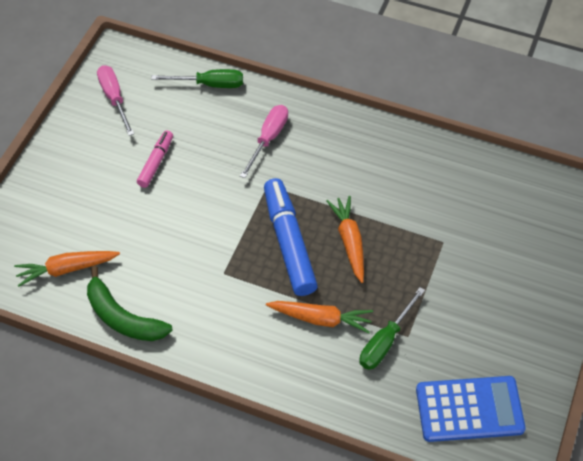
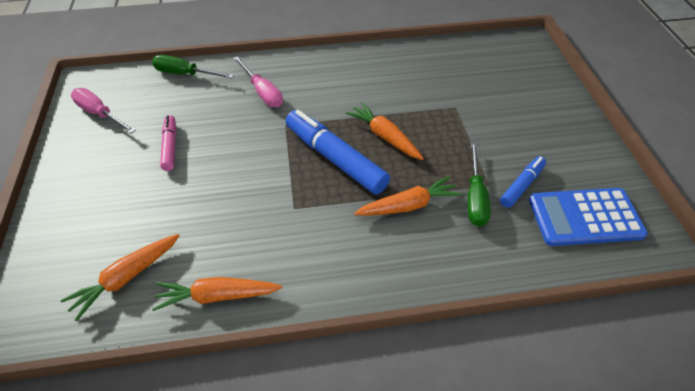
camera: 30 degrees left, 5 degrees down
(123, 318) = (217, 296): green banana -> orange carrot
(209, 84) = (185, 74): green screwdriver -> green screwdriver turned 135 degrees counterclockwise
(268, 139) = (262, 92): pink screwdriver -> pink screwdriver turned 150 degrees clockwise
(437, 352) = (521, 185): none -> blue marker
(469, 409) = (585, 217): blue calculator -> blue calculator turned 150 degrees counterclockwise

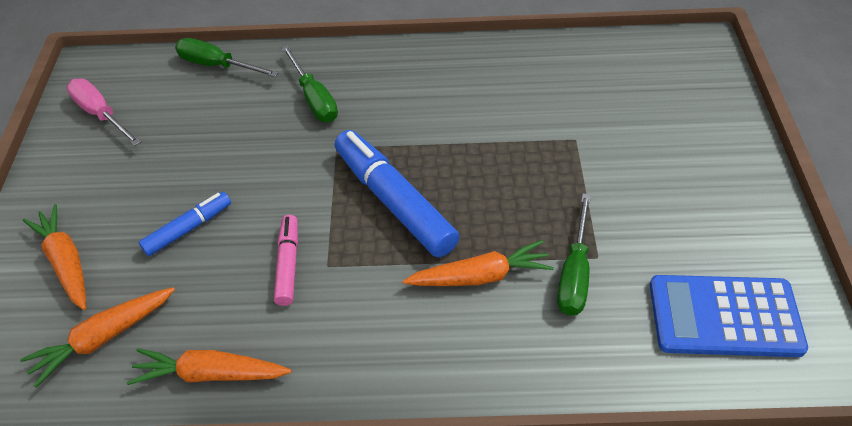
camera: 10 degrees right, 0 degrees up
(170, 147) = (182, 167): pink marker -> pink marker (288, 264)
(262, 92) = (314, 98): pink screwdriver -> green screwdriver
(384, 136) = (467, 175): orange carrot -> orange carrot (66, 262)
(521, 185) = (644, 262): blue marker -> blue marker (188, 228)

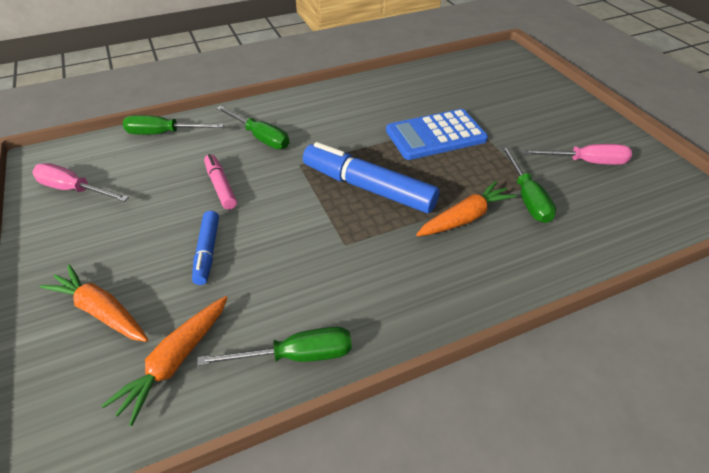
camera: 25 degrees left, 5 degrees down
(188, 228) = (207, 252): blue marker -> blue marker turned 150 degrees clockwise
(210, 374) = (296, 355): orange carrot -> green screwdriver
(288, 264) = (312, 253): pink marker -> pink marker (221, 186)
(690, 247) = (585, 162): none -> pink screwdriver
(724, 316) = (637, 195): blue calculator -> blue calculator (435, 135)

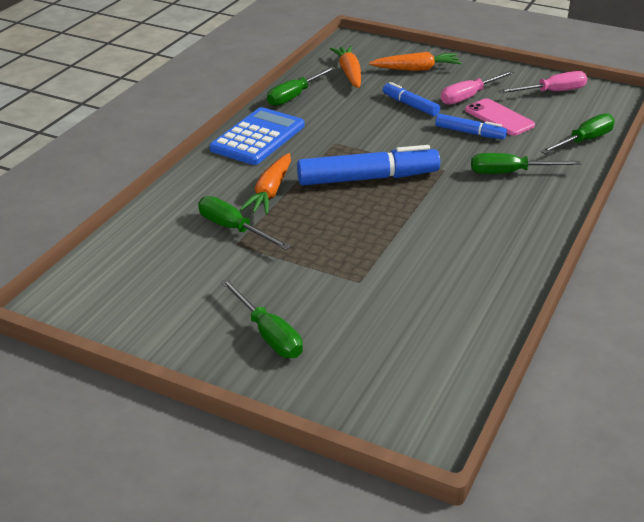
camera: 140 degrees right, 10 degrees down
(169, 188) = (499, 118): none -> pink phone
(221, 186) = (469, 133): pink marker -> blue marker
(435, 135) = (370, 247): blue calculator -> blue calculator (258, 137)
(554, 117) = (268, 334): none -> green screwdriver
(585, 162) = (200, 289): pink screwdriver -> pink screwdriver (469, 96)

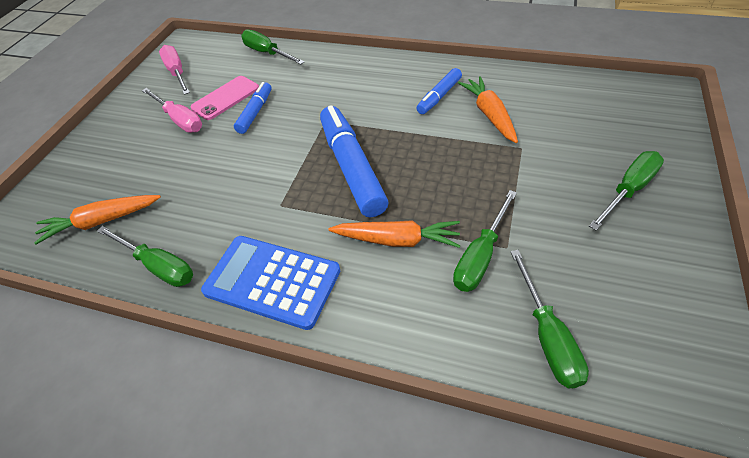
camera: 95 degrees left, 15 degrees up
(410, 105) = (195, 158): blue marker -> blue marker (439, 96)
(416, 69) = (105, 164): orange carrot -> orange carrot (489, 114)
(510, 172) = (324, 85): green screwdriver -> green screwdriver (547, 336)

